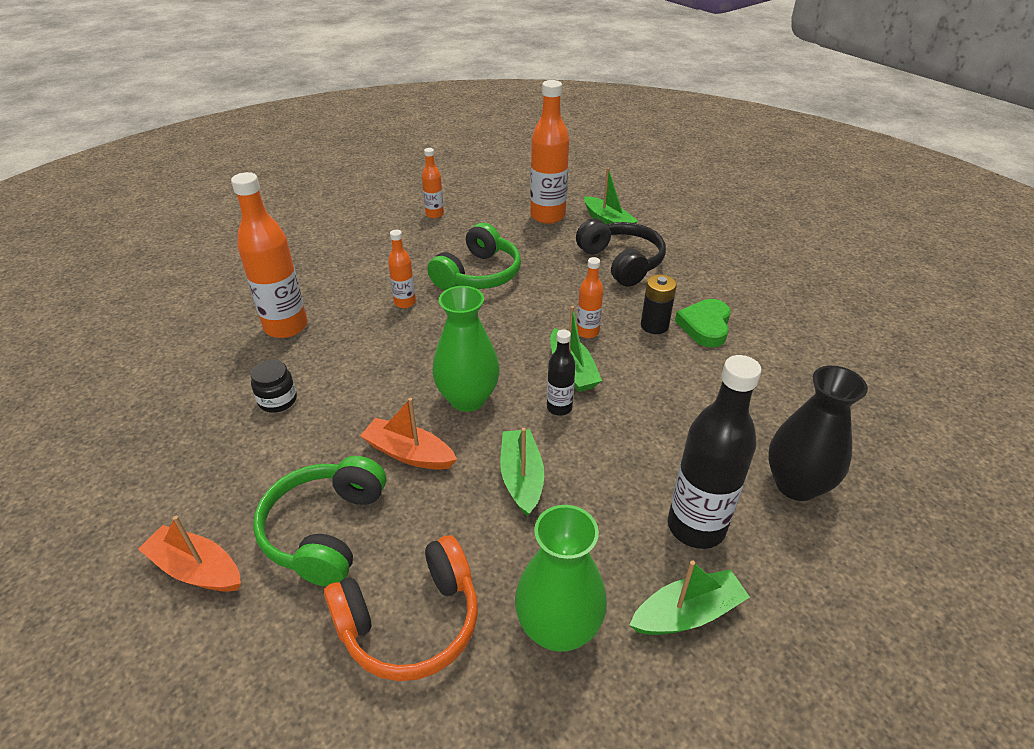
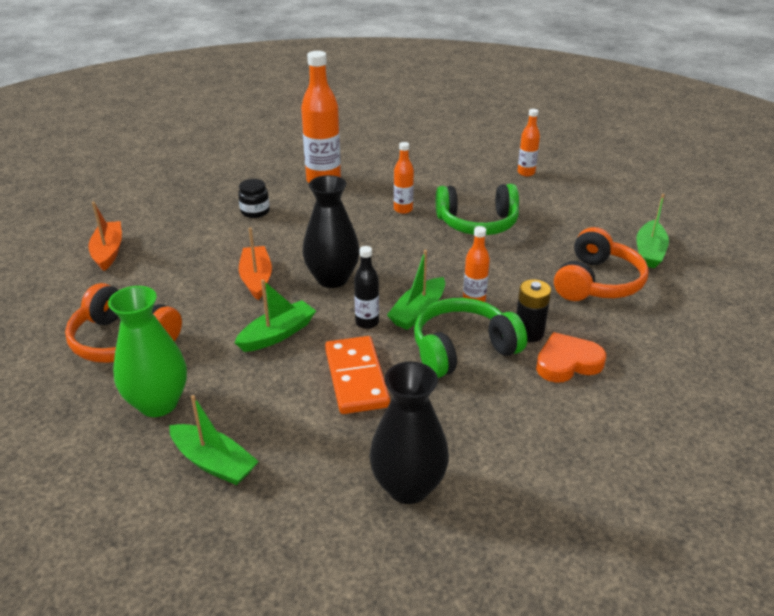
camera: 55 degrees right, 5 degrees down
(325, 530) = (167, 278): green headphones -> green headphones (462, 349)
(468, 399) = (332, 279): green vase -> black vase
(547, 216) = (607, 220): orange bottle -> none
(621, 262) = (597, 282): black headphones -> orange headphones
(634, 452) = (356, 378): none -> orange domino
(696, 527) = (304, 439): black bottle -> none
(705, 326) = (567, 362): green heart -> orange heart

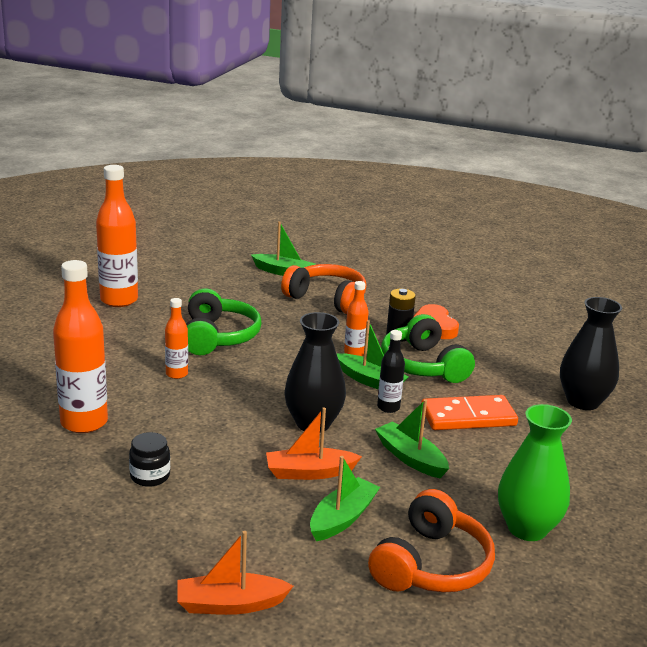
camera: 90 degrees left, 10 degrees down
(214, 462) = (590, 490): green boat -> green boat (342, 518)
(526, 173) = (119, 300): orange bottle -> orange bottle, size x1.91

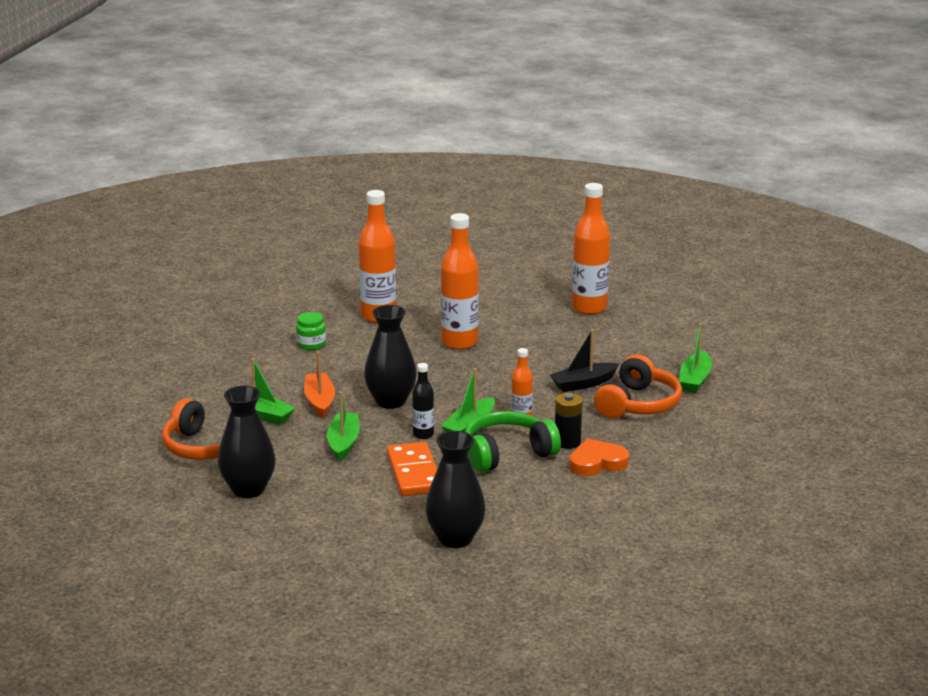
camera: 90 degrees right, 0 degrees up
(150, 476) = (311, 344): black jar -> green jar
(176, 374) = (459, 342): orange bottle -> orange bottle, size x1.91
(218, 337) = (533, 355): green headphones -> none
(230, 604) = (174, 379): orange boat -> none
(285, 318) = (583, 384): none -> black boat
(410, 458) = (343, 443): green boat -> green boat turned 45 degrees counterclockwise
(527, 528) = (248, 489): green vase -> black vase

